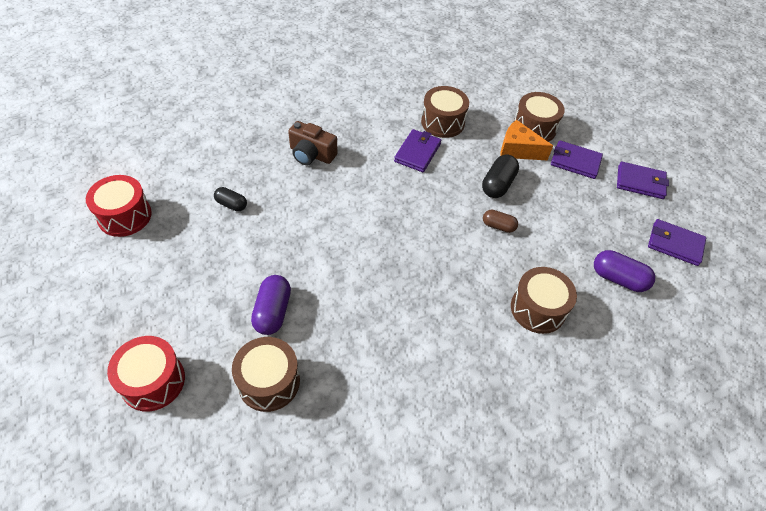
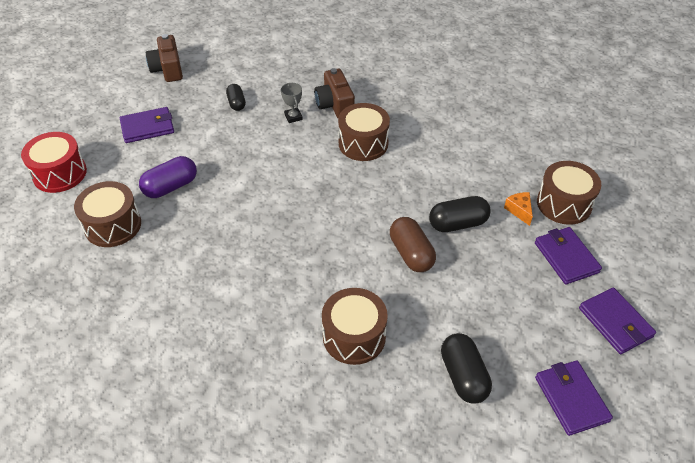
camera: 50 degrees right, 5 degrees down
(124, 216) = (168, 69): red drum -> brown camera
(293, 185) = (293, 117): none -> grey trophy
(417, 152) = (421, 155): purple wallet -> purple wallet (148, 127)
(442, 122) = (477, 146): brown drum -> brown drum (363, 143)
(498, 226) = (411, 254): brown capsule -> brown capsule, size x1.58
(518, 150) = (519, 210): orange cheese -> orange cheese, size x0.58
(618, 278) = (463, 376): purple capsule -> black capsule

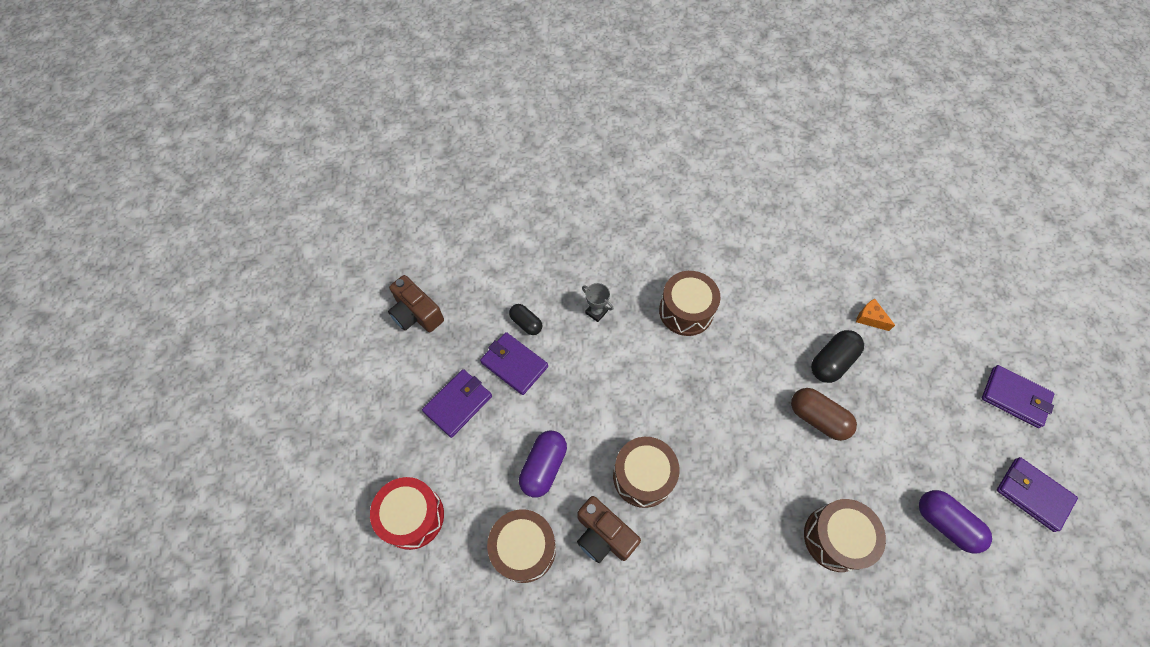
camera: 30 degrees left, 15 degrees up
(335, 105) = (624, 275): brown camera -> brown camera (603, 535)
(463, 376) = (945, 523): black capsule -> purple capsule
(564, 204) = (899, 291): brown drum -> brown drum (643, 476)
(566, 257) = (938, 350): purple wallet -> purple wallet (514, 364)

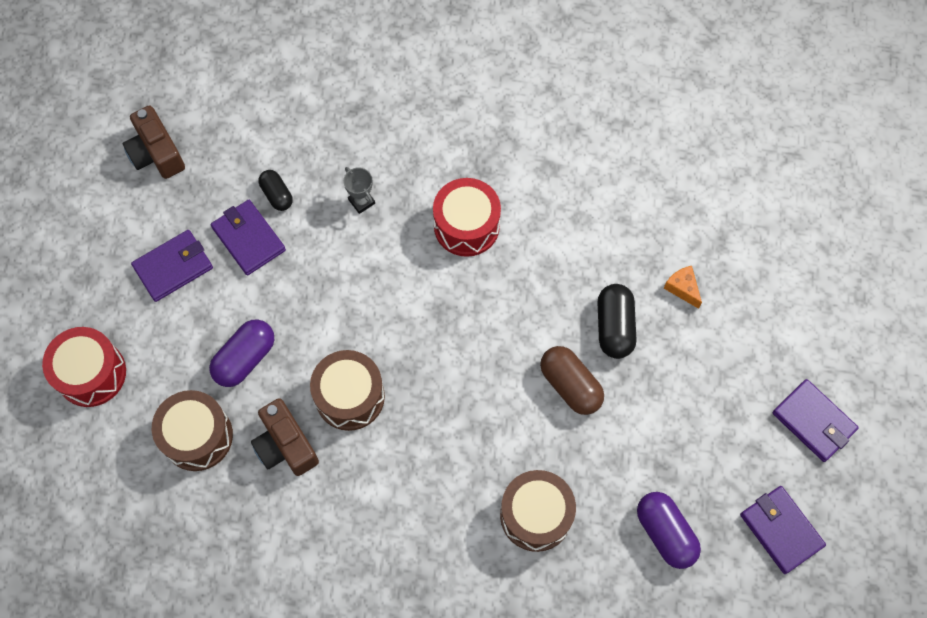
camera: 15 degrees right, 5 degrees up
(686, 311) = (466, 226): brown drum -> red drum
(832, 362) = (614, 327): black capsule -> black capsule turned 60 degrees counterclockwise

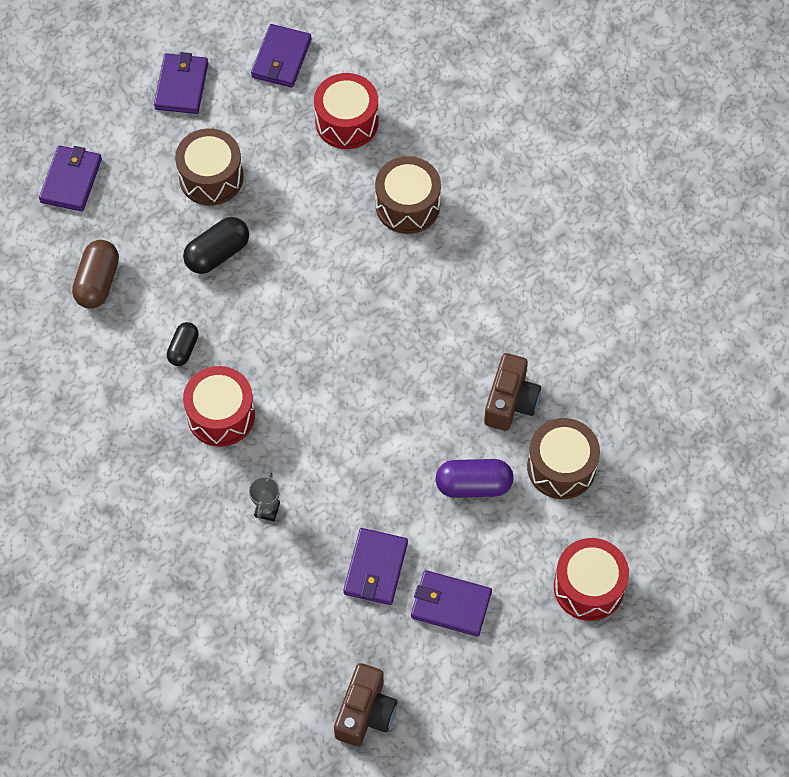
camera: 130 degrees left, 5 degrees down
(277, 195) = (318, 580): black capsule -> black capsule (183, 349)
(350, 396) = (434, 388): brown drum -> brown drum (211, 177)
(570, 385) = (291, 250): brown capsule -> brown capsule (98, 282)
(665, 533) = (347, 122): purple capsule -> red drum
(682, 288) = (144, 230): orange cheese -> none
(778, 267) = (71, 180): none -> purple wallet

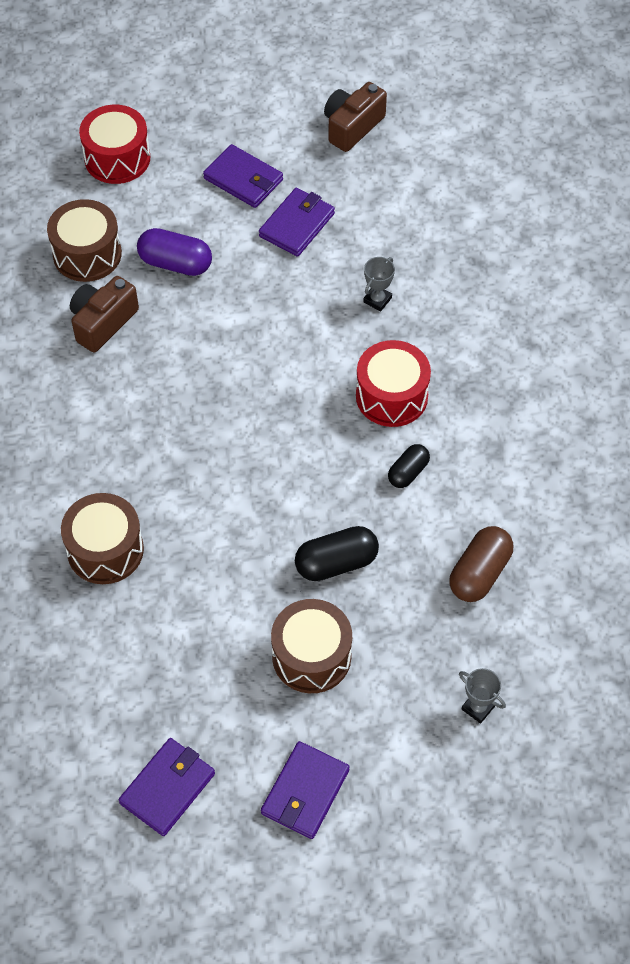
camera: 160 degrees left, 5 degrees down
(71, 180) = (478, 708): purple wallet -> grey trophy
(347, 122) = (126, 674): red drum -> none

